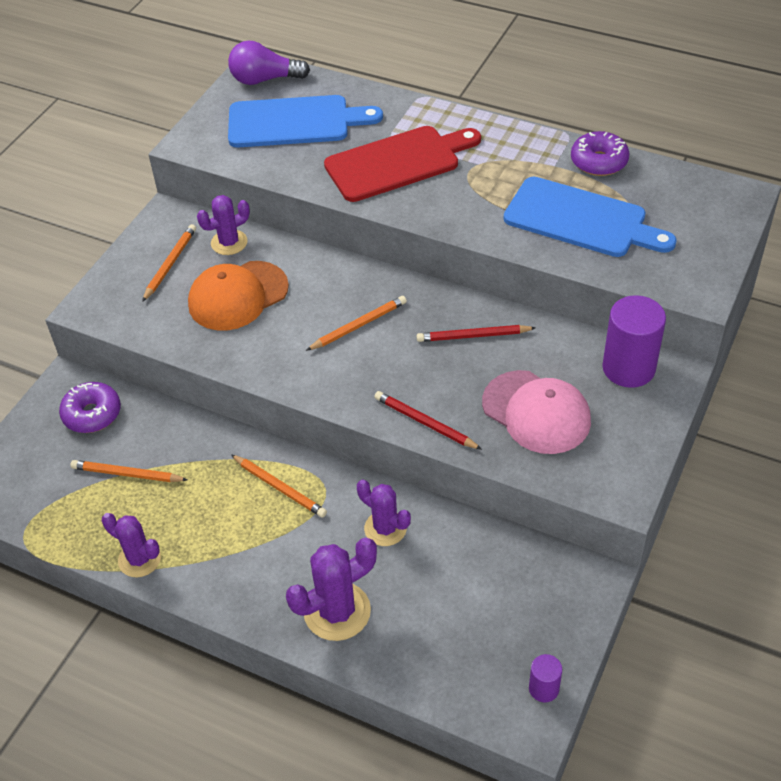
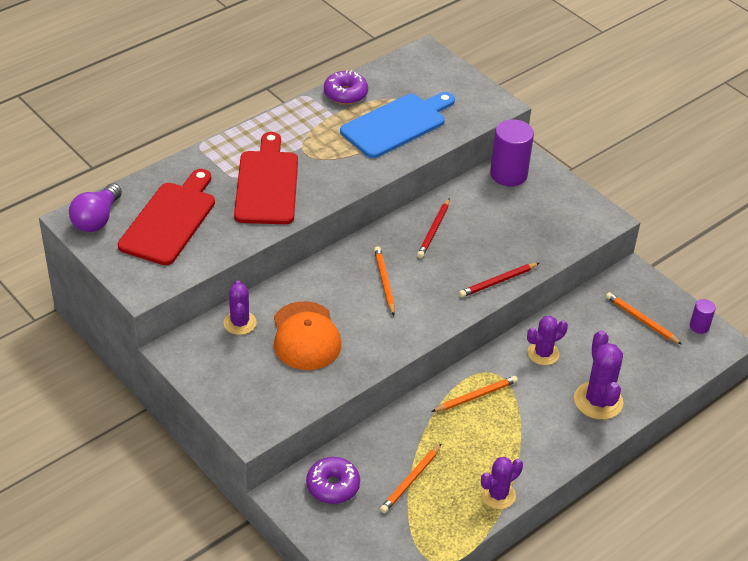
camera: 70 degrees left, 5 degrees down
(170, 264) = (238, 365): orange pencil -> orange pencil (641, 320)
(295, 122) = (170, 220): blue cutting board -> red cutting board
(536, 412) = (520, 228): pink cap -> none

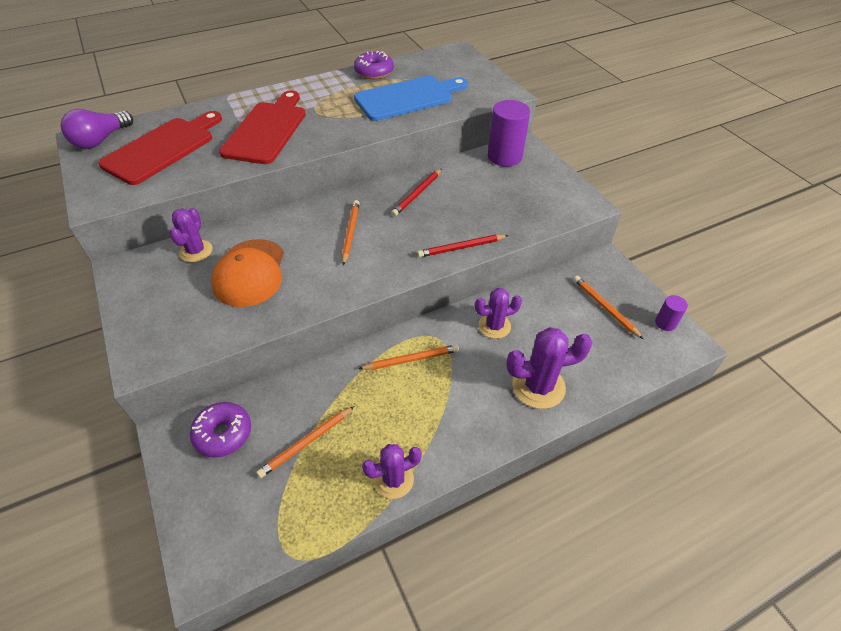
camera: 15 degrees right, 5 degrees up
(598, 401) = (538, 386): purple cactus -> purple cactus turned 75 degrees clockwise

